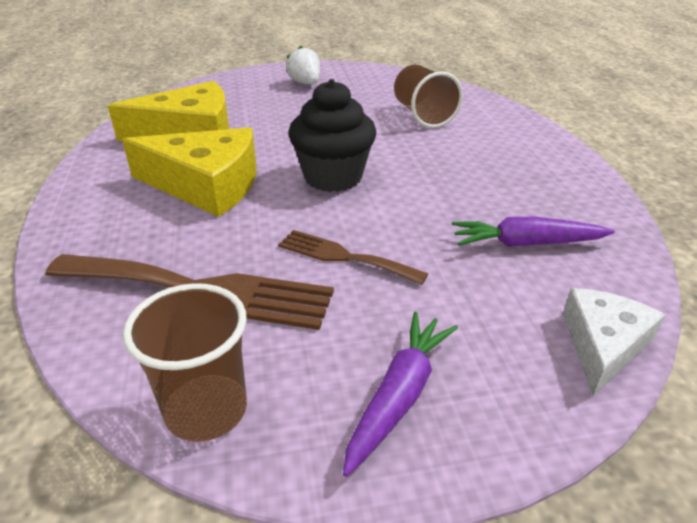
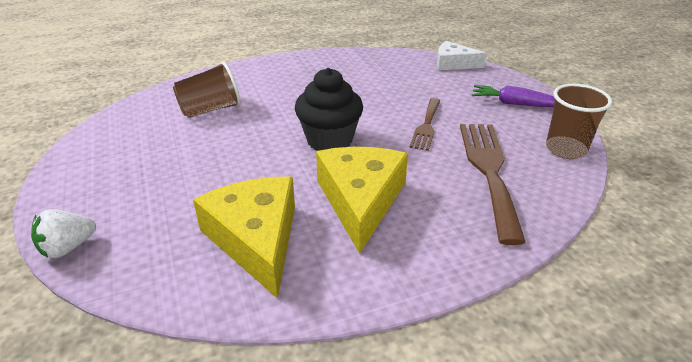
camera: 100 degrees left, 0 degrees up
(305, 83) = (112, 182): white strawberry -> white strawberry (68, 248)
(526, 243) = (385, 76): purple carrot -> none

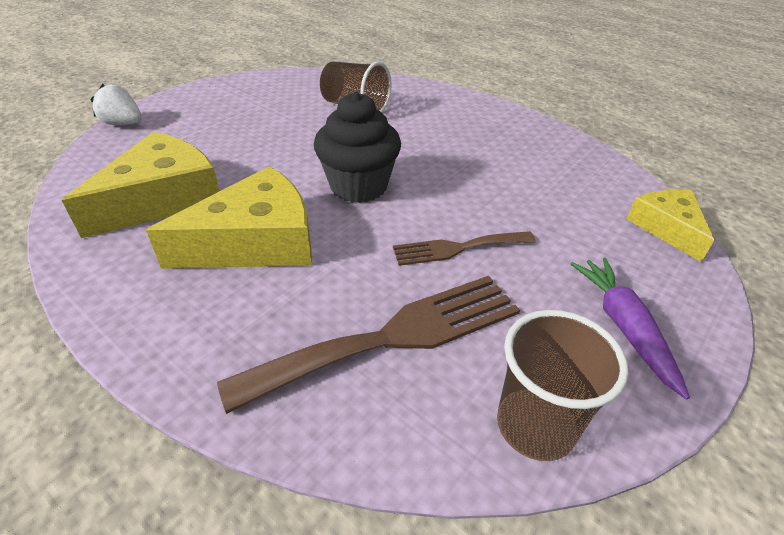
camera: 60 degrees right, 5 degrees up
(453, 64) = (667, 228): white cheese -> yellow cheese

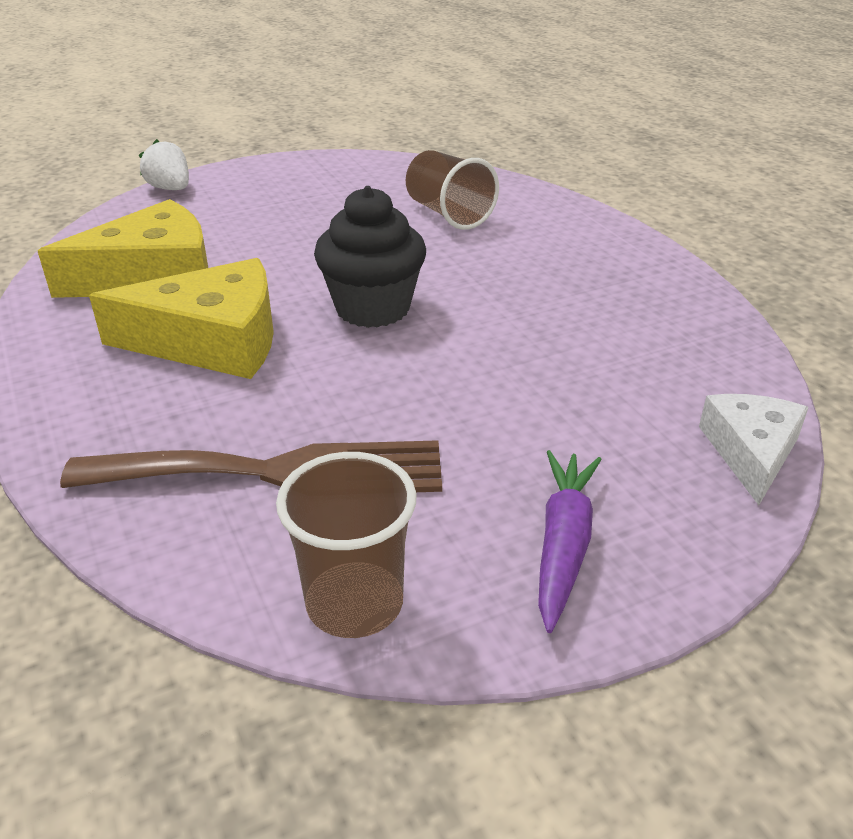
camera: 25 degrees right, 5 degrees down
(457, 248) = (432, 403): brown fork -> none
(667, 228) = (750, 452): yellow cheese -> white cheese

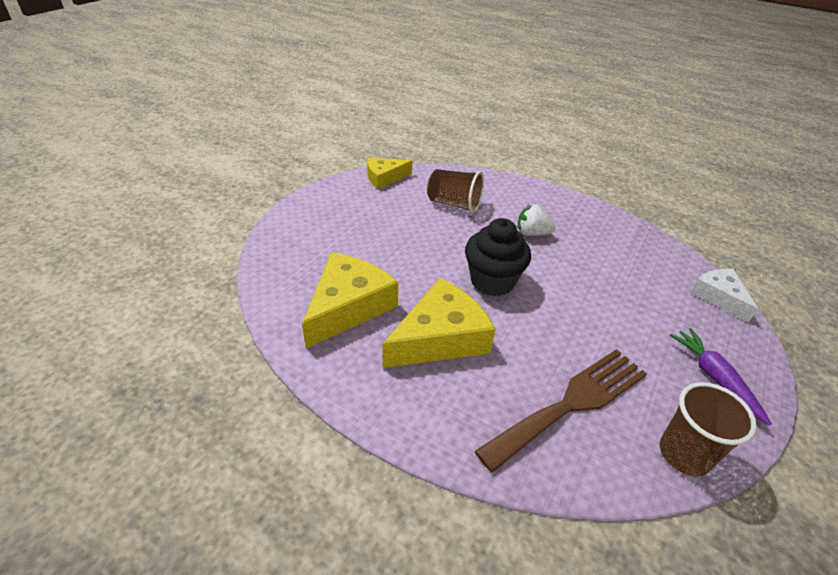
camera: 35 degrees left, 5 degrees up
(170, 189) = (273, 236): white strawberry -> white strawberry (532, 233)
(392, 165) = (384, 178): none -> yellow cheese

